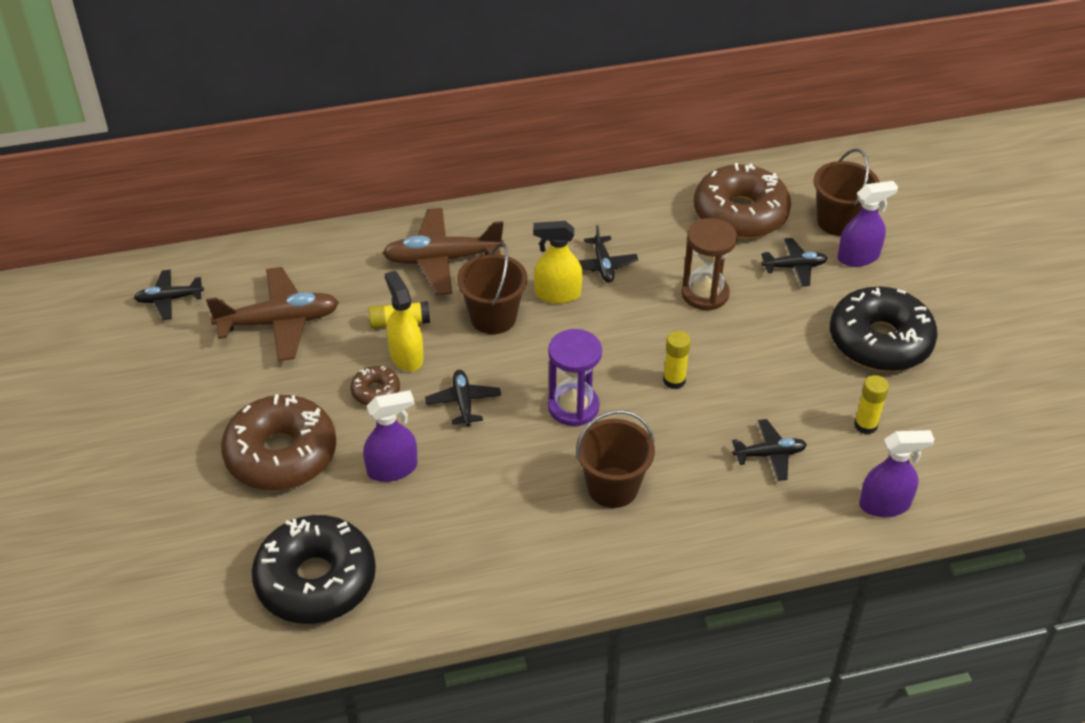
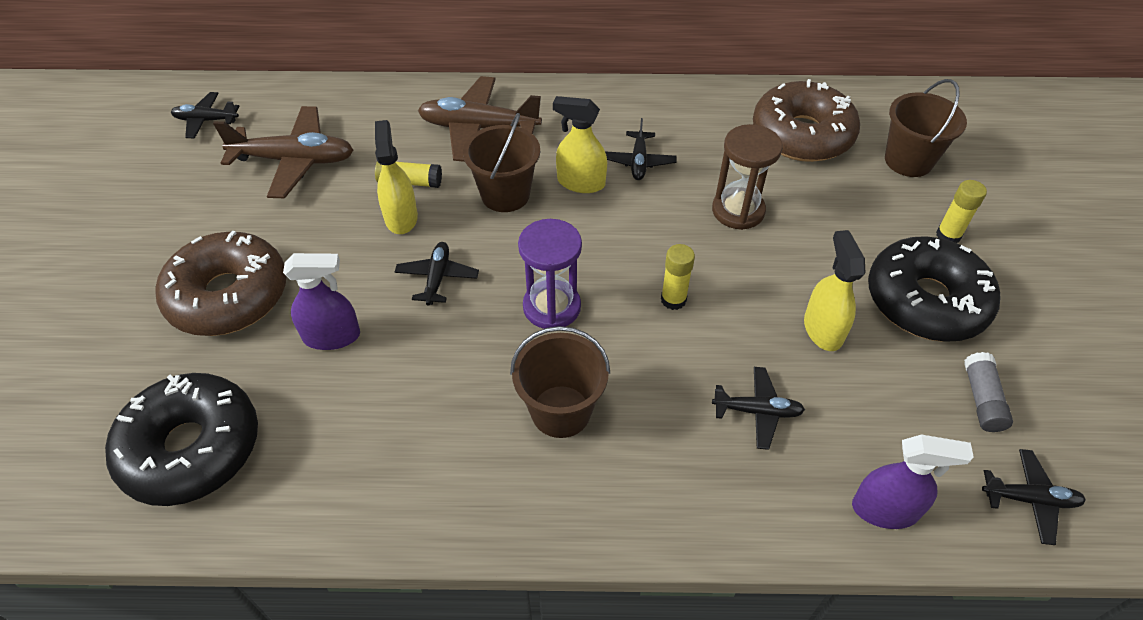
camera: 15 degrees right, 5 degrees up
(376, 392) = (354, 248): brown donut -> none
(794, 267) = (846, 200): black plane -> black plane (1029, 499)
(803, 380) = (823, 329): none -> yellow spray bottle
(858, 257) = (922, 202): purple spray bottle -> none
(865, 425) = (884, 400): yellow glue stick -> yellow glue stick (948, 235)
(939, 410) = (981, 399): none -> grey glue stick

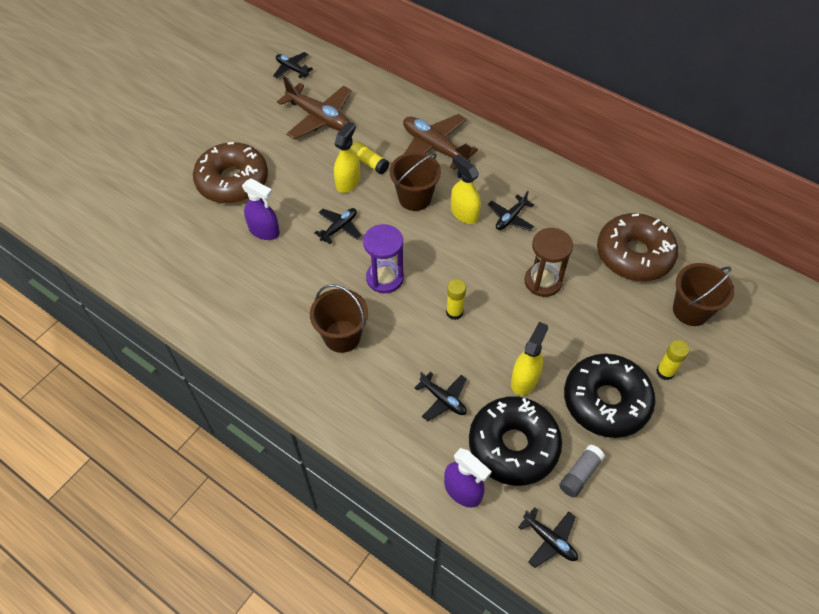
camera: 35 degrees right, 5 degrees up
(192, 448) = (165, 251): black donut -> black donut (513, 446)

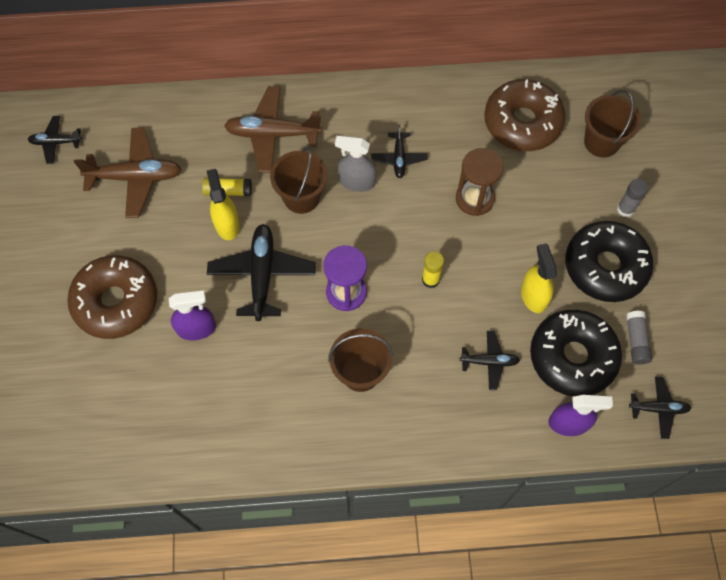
camera: 40 degrees left, 10 degrees up
(339, 228) = (262, 275): black plane -> black plane, size x1.81
(464, 213) = (357, 181): yellow spray bottle -> grey spray bottle
(665, 372) = (625, 209): yellow glue stick -> grey glue stick

